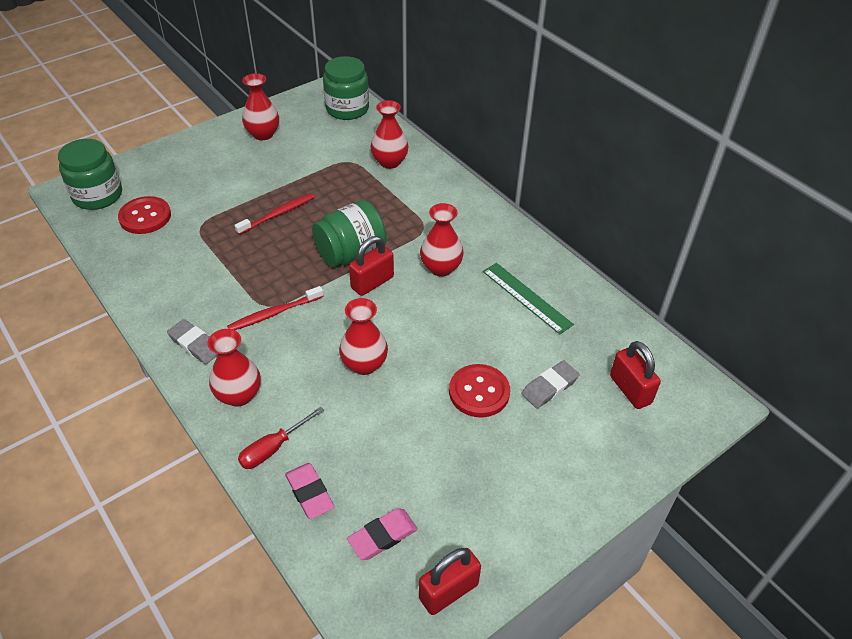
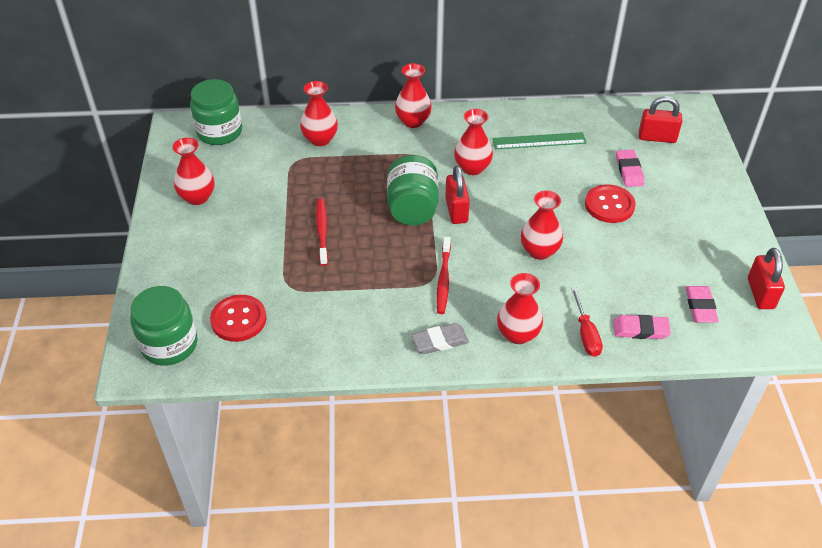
camera: 55 degrees left, 0 degrees up
(468, 203) = (413, 121): none -> red vase
(549, 387) = (629, 171): grey eraser -> pink eraser

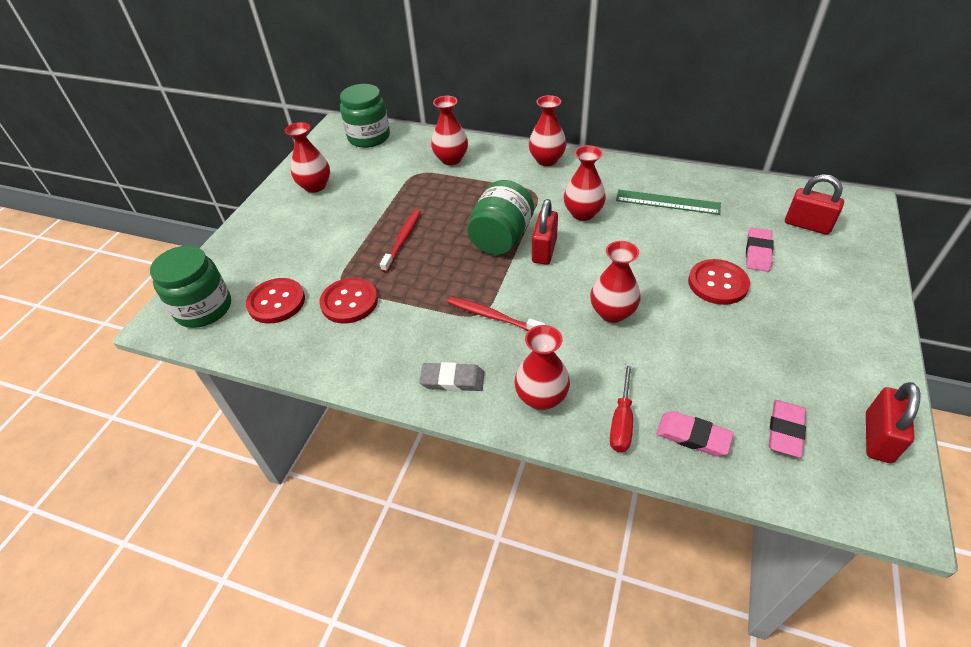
camera: 25 degrees right, 0 degrees up
(308, 301) = (349, 302): none -> red button
(443, 280) = (492, 316): red toothbrush -> red toothbrush turned 90 degrees clockwise

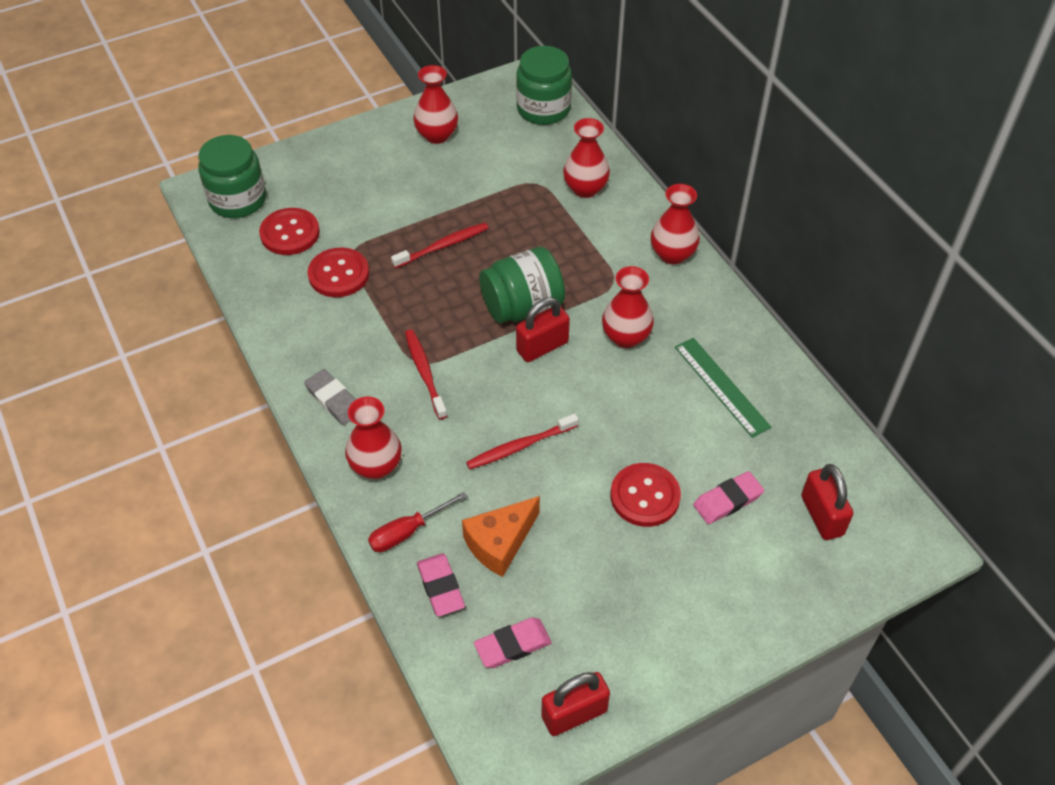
camera: 40 degrees right, 5 degrees up
(612, 312) = (519, 446): red vase -> red toothbrush
(685, 376) = (500, 543): none -> orange cheese

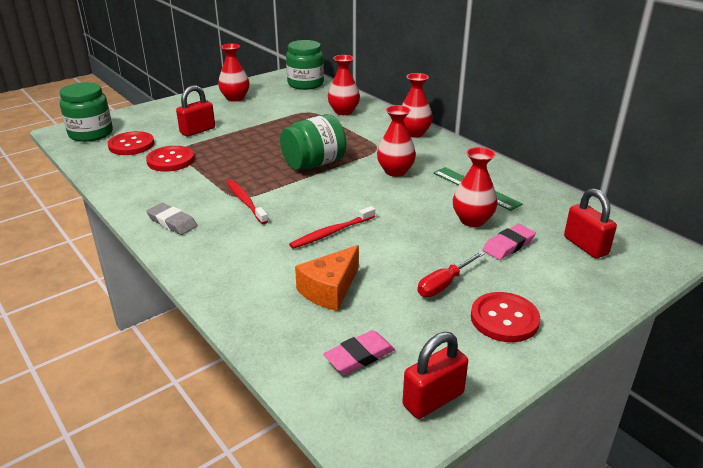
camera: 10 degrees left, 20 degrees down
(376, 466) = (212, 255): red vase -> red vase (472, 220)
(407, 532) = (246, 292): red screwdriver -> red screwdriver (444, 284)
(440, 587) = (283, 324): pink eraser -> none
(443, 246) = (248, 142): red toothbrush -> none
(542, 347) = (334, 181): red padlock -> red padlock (197, 131)
(645, 496) = (442, 250): red button -> red button (504, 319)

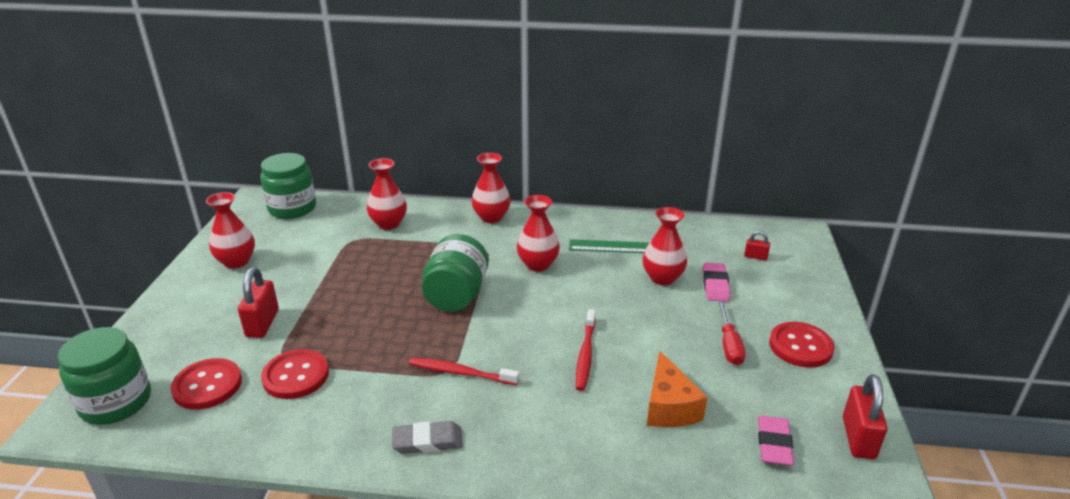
camera: 45 degrees left, 0 degrees up
(585, 246) = (755, 257): red padlock -> red padlock, size x0.53

